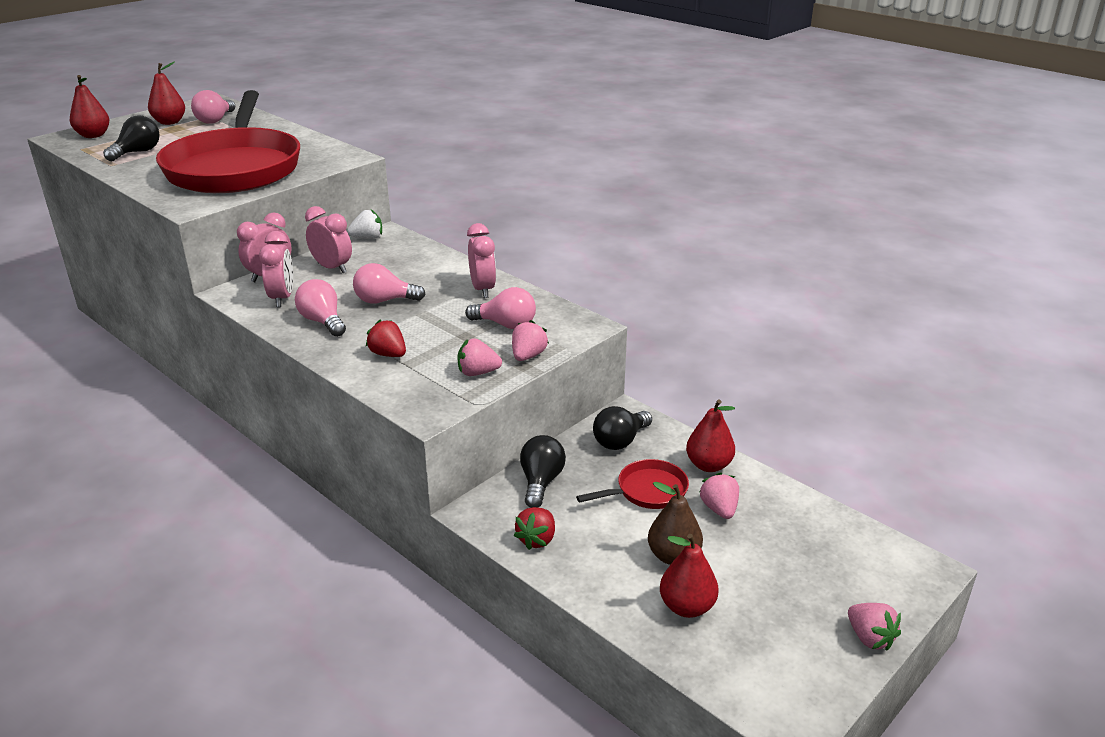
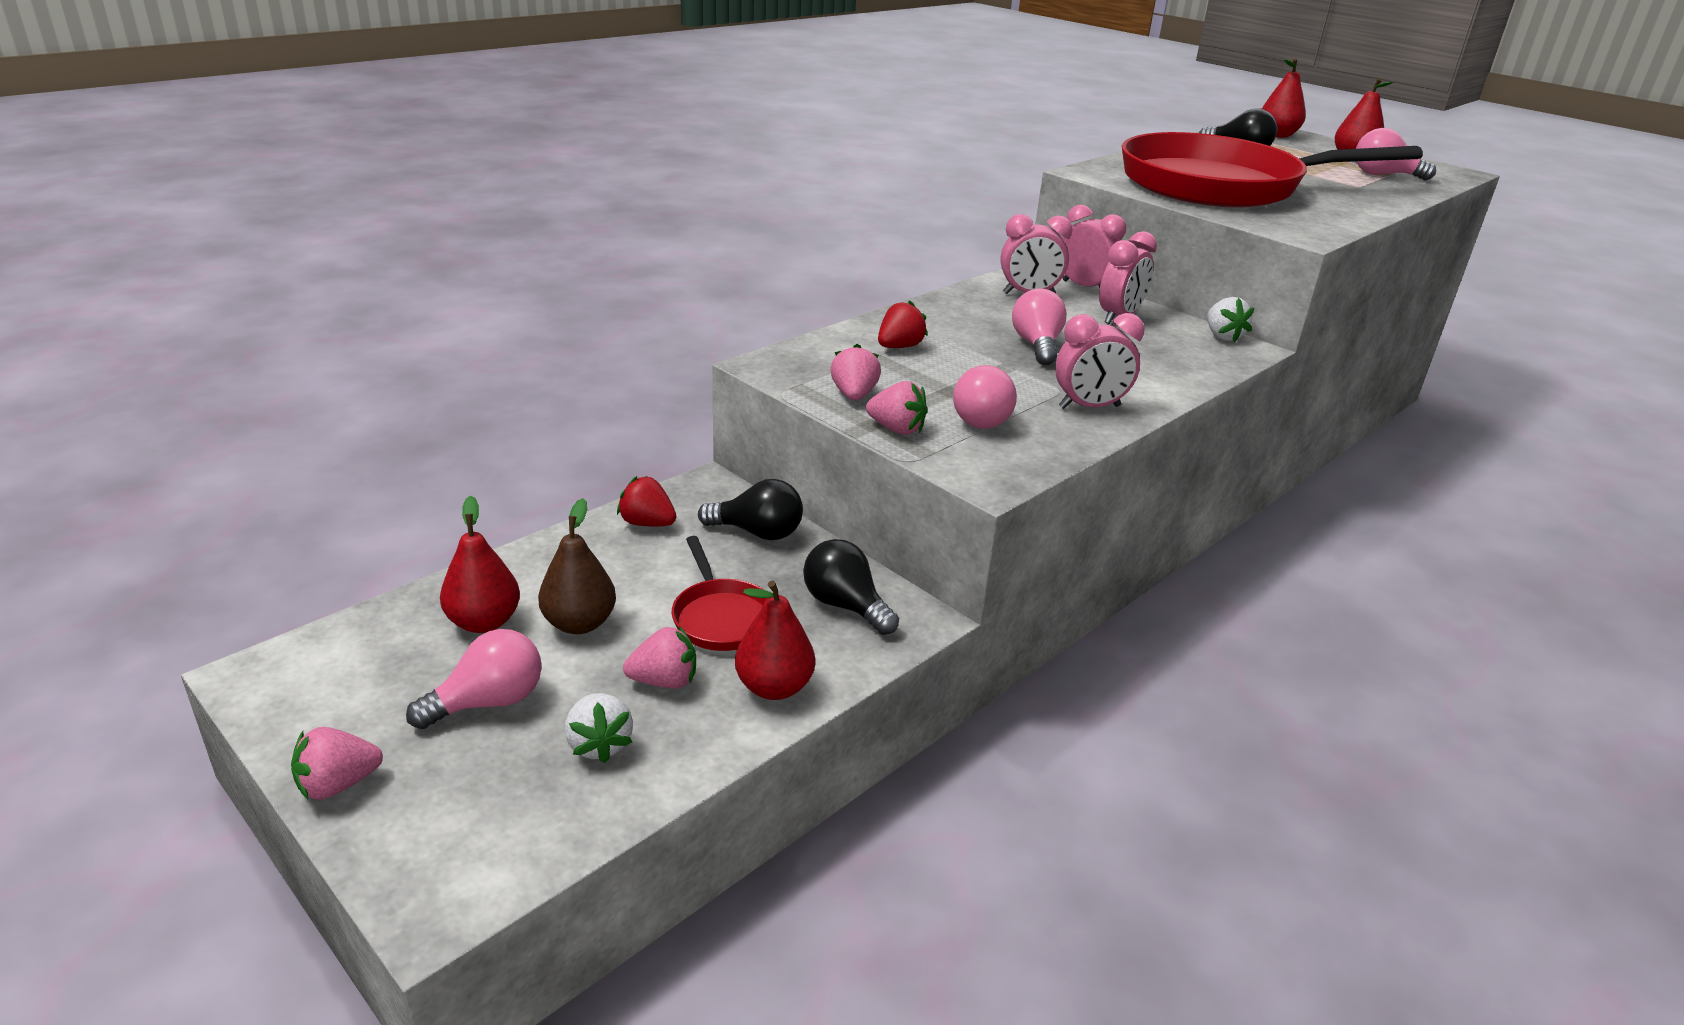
camera: 90 degrees right, 0 degrees up
(323, 321) = (975, 314): pink light bulb -> pink light bulb (488, 702)
(785, 529) = (599, 744): none -> white strawberry

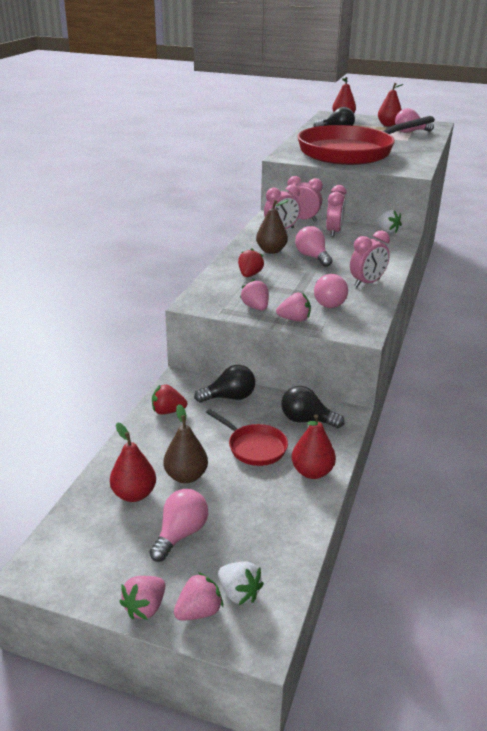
camera: 25 degrees left, 0 degrees up
(599, 744) = (257, 532): white strawberry -> white strawberry (239, 593)
(664, 681) = (258, 489): pink strawberry -> pink strawberry (199, 611)
(976, 320) = (271, 251): none -> brown pear

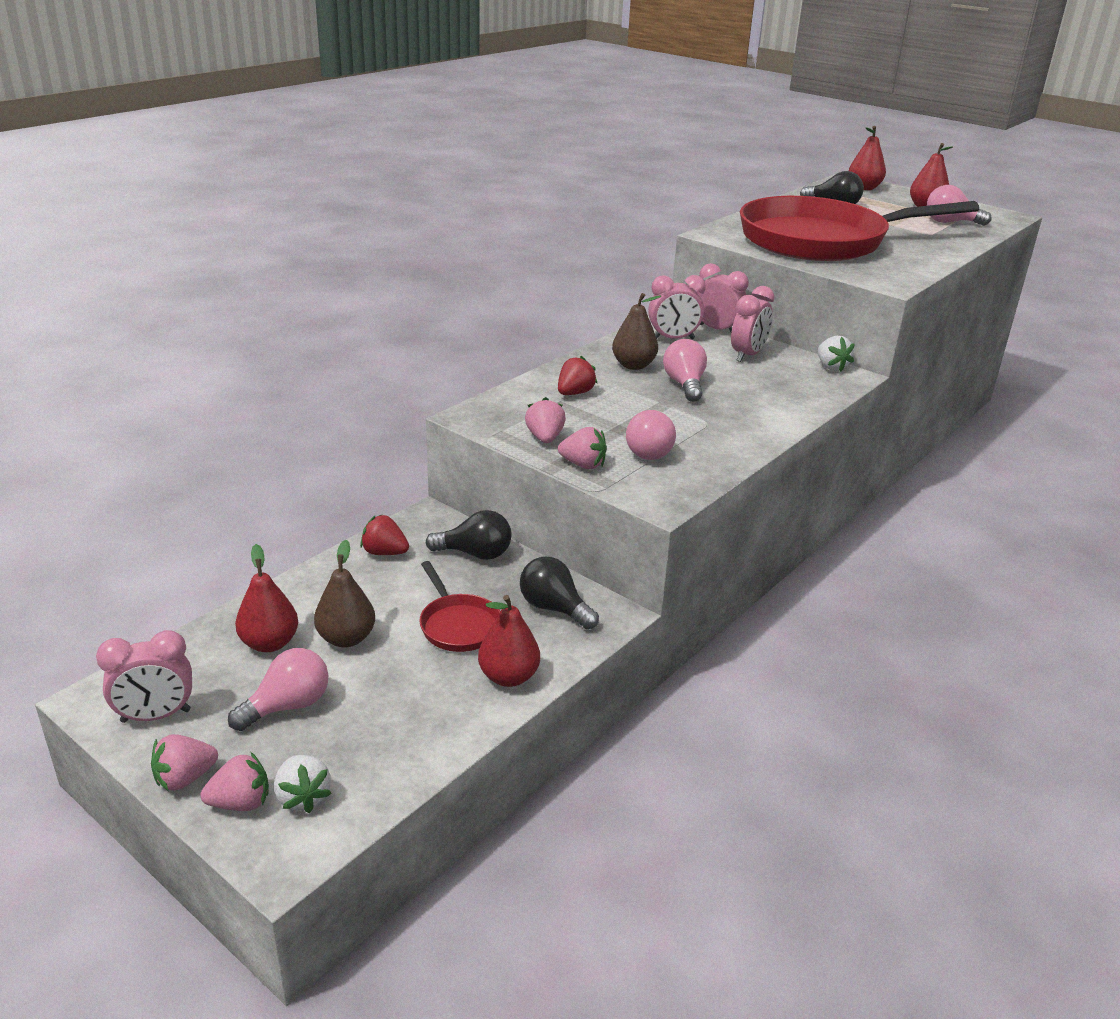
camera: 20 degrees right, 0 degrees up
(367, 283) = (732, 435): pink clock -> pink clock (156, 716)

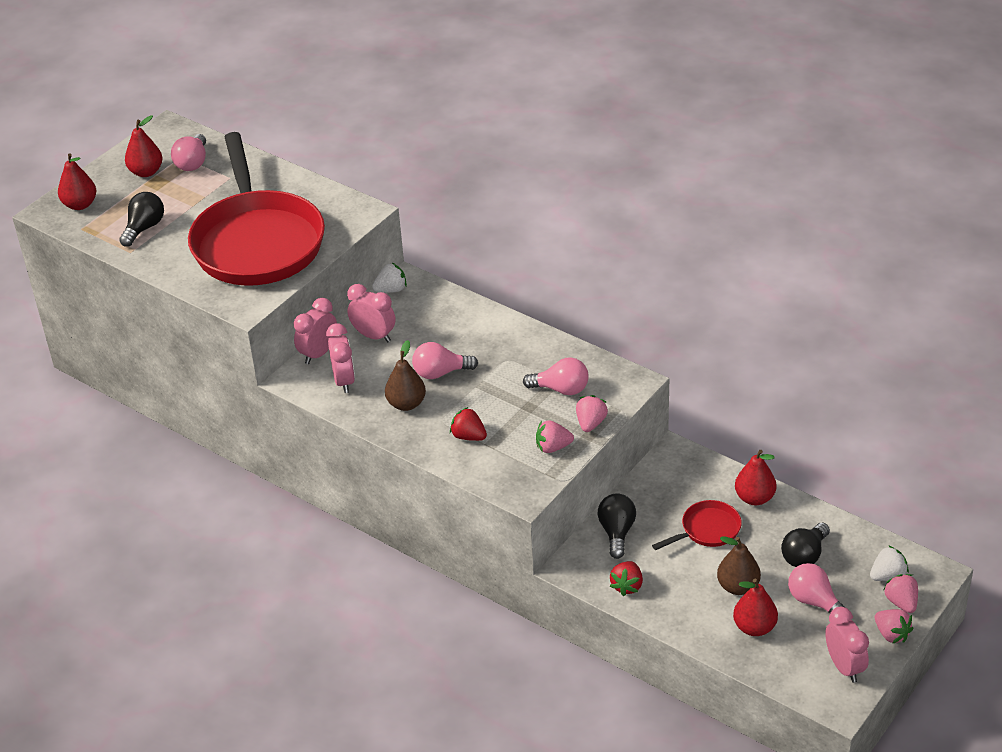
camera: 90 degrees left, 10 degrees up
(554, 608) = (675, 482): black light bulb -> black light bulb (804, 555)

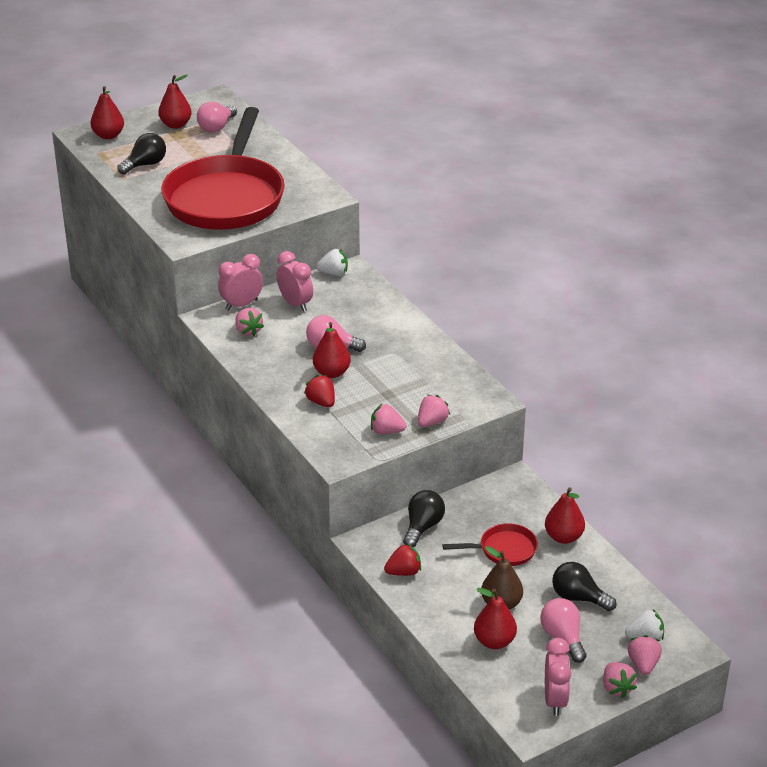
camera: 20 degrees right, 5 degrees down
(344, 381) = (248, 331): pink clock -> pink strawberry
(406, 404) = (287, 362): brown pear -> none
(458, 401) = (331, 373): none -> red pear
(561, 389) = (424, 388): pink light bulb -> none
(627, 586) = (403, 572): red strawberry -> red strawberry turned 150 degrees counterclockwise
(804, 555) = (578, 598): black light bulb -> black light bulb turned 60 degrees clockwise

